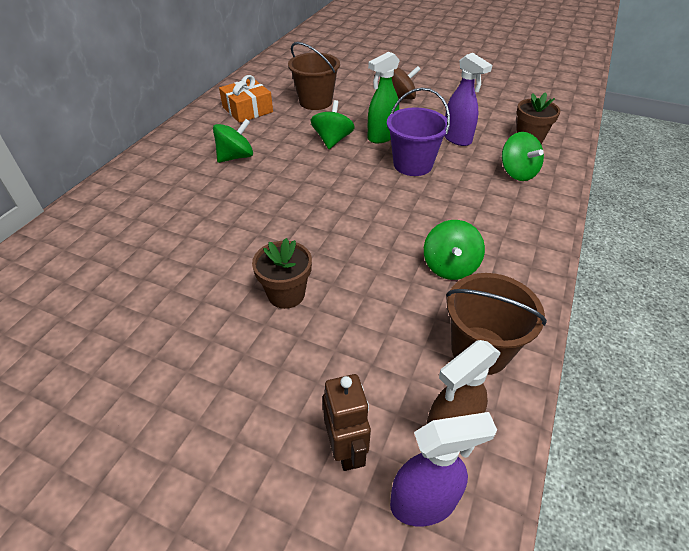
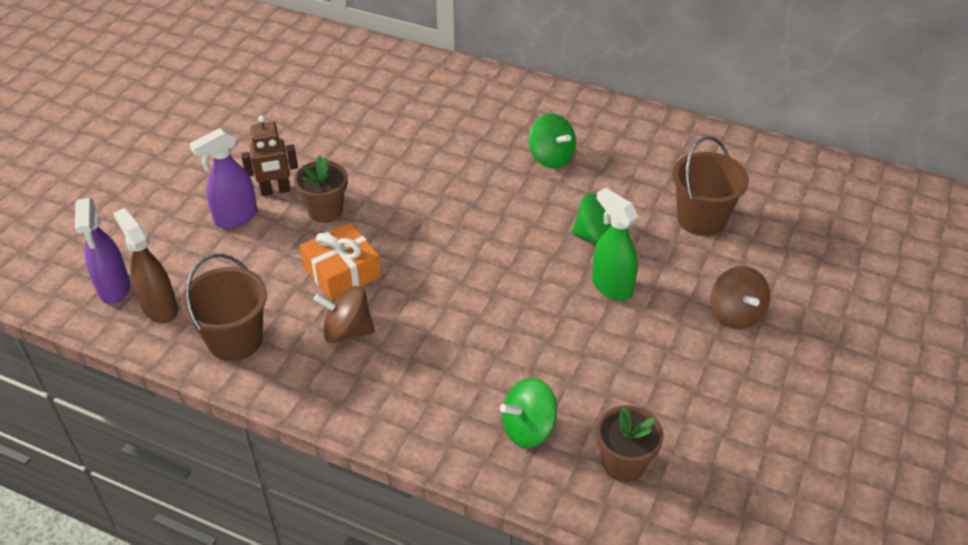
camera: 90 degrees right, 0 degrees up
(247, 109) = (666, 156): orange gift -> orange gift (342, 272)
(346, 449) = (165, 250): brown robot -> brown robot (275, 191)
(413, 164) = (543, 315): purple bucket -> none
(450, 266) = (347, 331): green spinning top -> brown spinning top
(457, 139) = (615, 371): purple spray bottle -> purple spray bottle (235, 218)

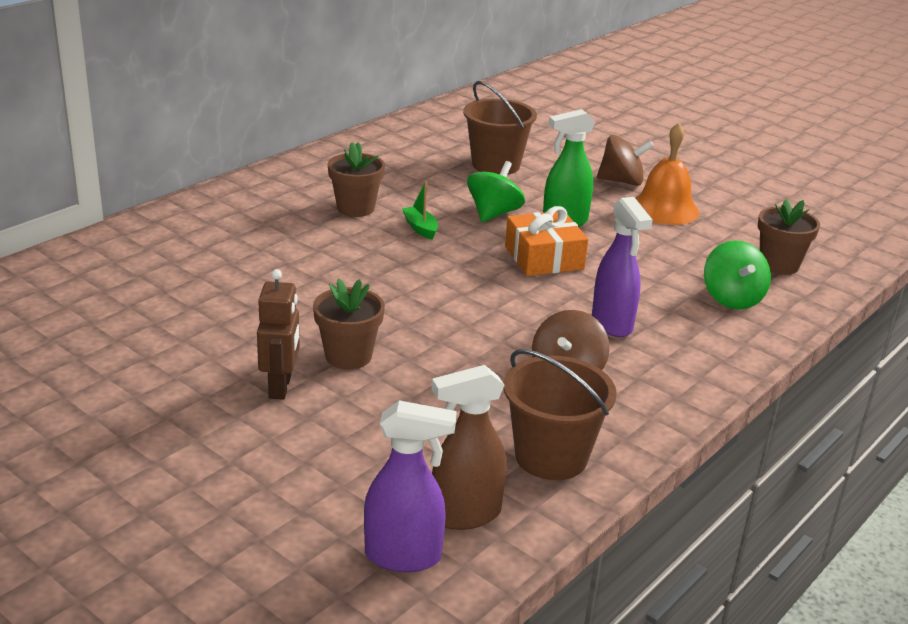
camera: 75 degrees left, 15 degrees down
(235, 218) = (315, 427): purple spray bottle -> purple spray bottle (612, 324)
(342, 272) = (467, 362): orange gift -> orange gift (544, 258)
(539, 201) = (420, 228): none -> green boat
(551, 157) = (355, 208): green spinning top -> brown flower pot
(694, 356) = (664, 209): none -> orange bell

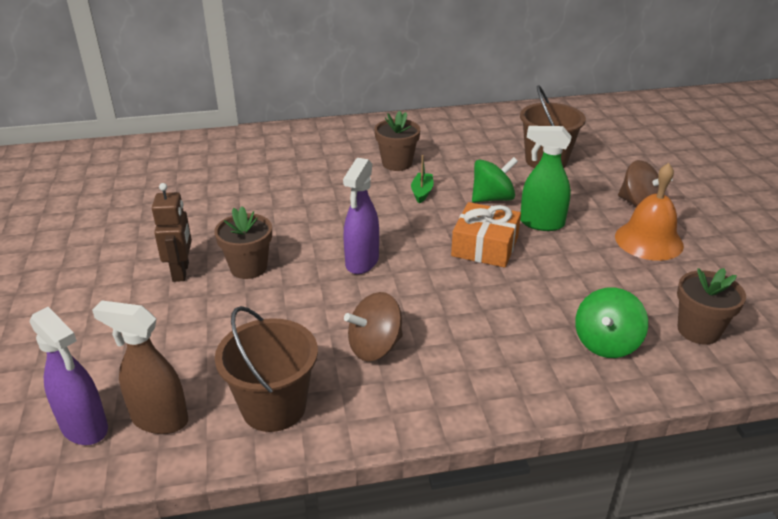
camera: 40 degrees right, 5 degrees up
(280, 387) = (181, 272): brown robot -> brown robot turned 45 degrees counterclockwise
(612, 324) = (466, 322): purple spray bottle -> purple spray bottle (361, 262)

